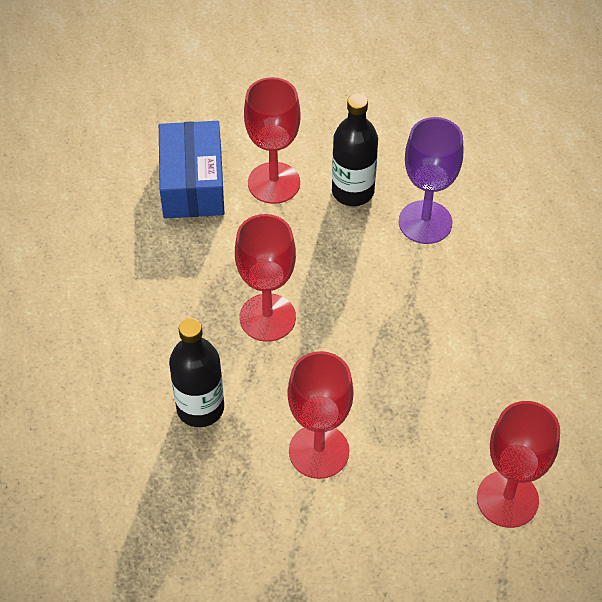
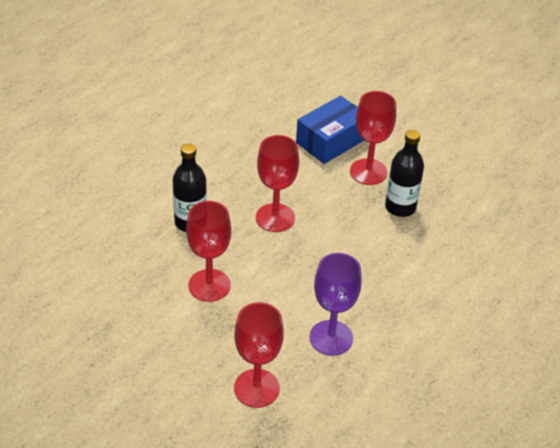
camera: 50 degrees right, 10 degrees down
(425, 222) = (414, 250): purple goblet -> purple goblet (331, 338)

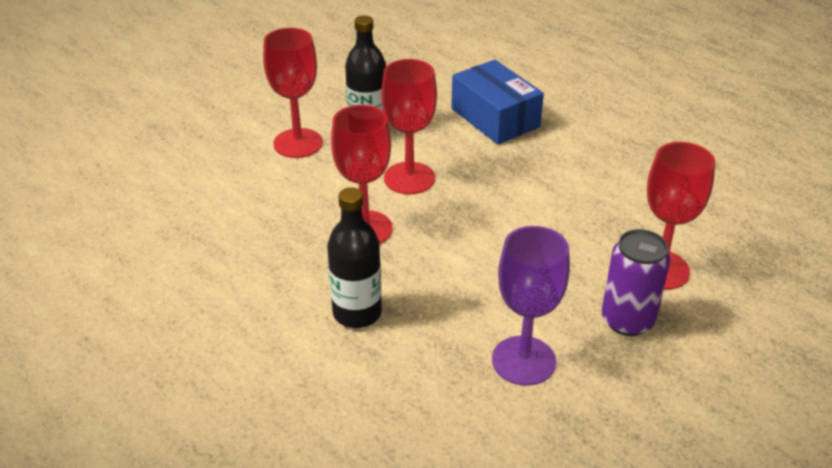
camera: 80 degrees left, 5 degrees down
(197, 364) = (627, 320): none -> purple can
(209, 285) = (485, 301): red goblet -> red goblet (409, 178)
(331, 141) = (227, 166): blue box -> blue box (495, 118)
(331, 338) = (576, 202): purple goblet -> purple goblet (523, 361)

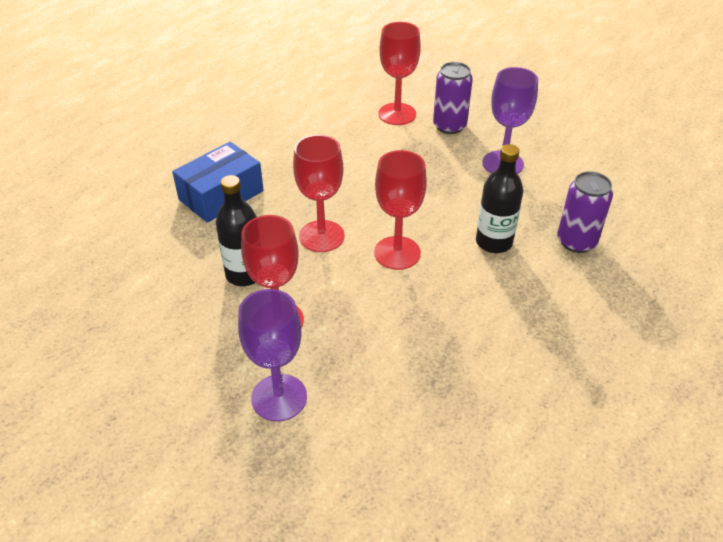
camera: 100 degrees left, 5 degrees up
(210, 139) = (279, 397): none -> purple goblet
(332, 397) = (576, 241): none -> purple can

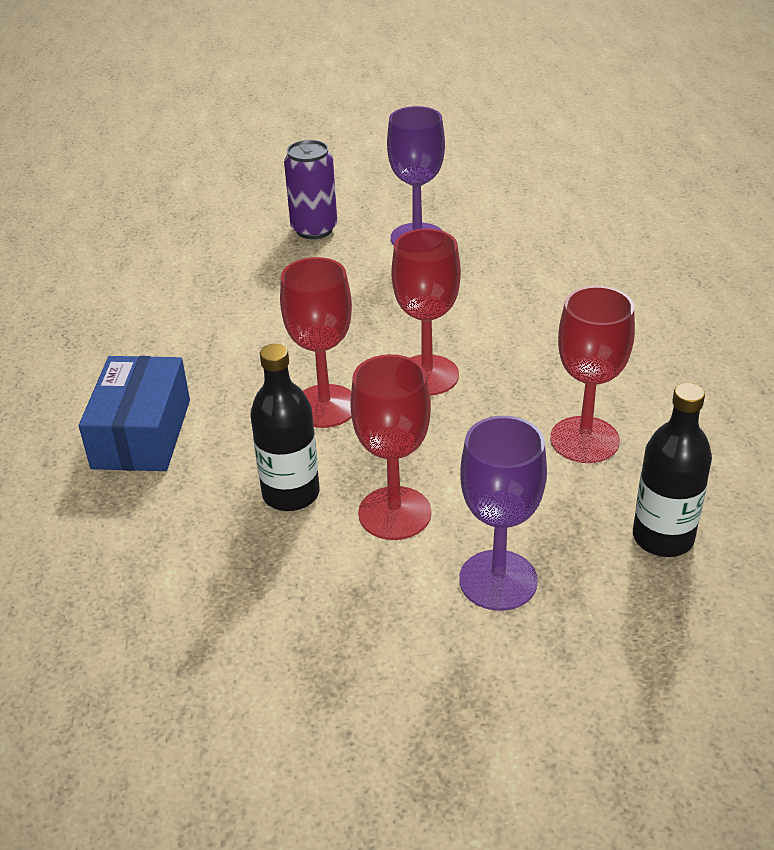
camera: 40 degrees left, 5 degrees down
(397, 114) = (239, 245): red goblet -> red goblet (584, 440)
(494, 242) = (505, 312): black bottle -> black bottle (663, 538)
(576, 241) = (576, 271): purple can -> none

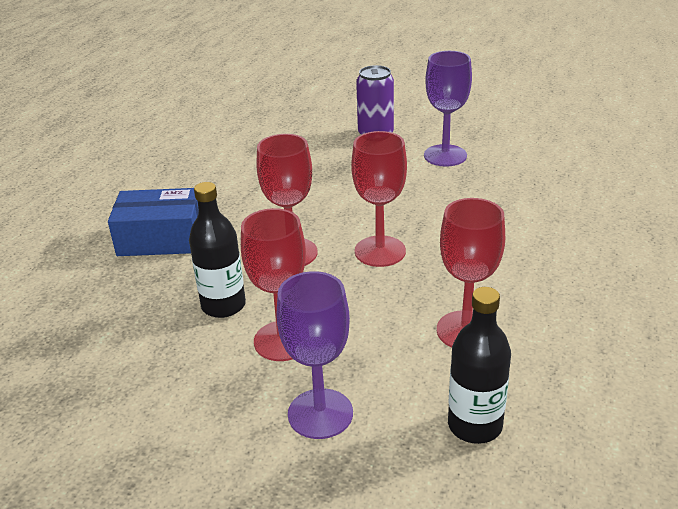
camera: 25 degrees right, 5 degrees down
(141, 434) = (161, 239): blue box -> blue box turned 60 degrees clockwise

